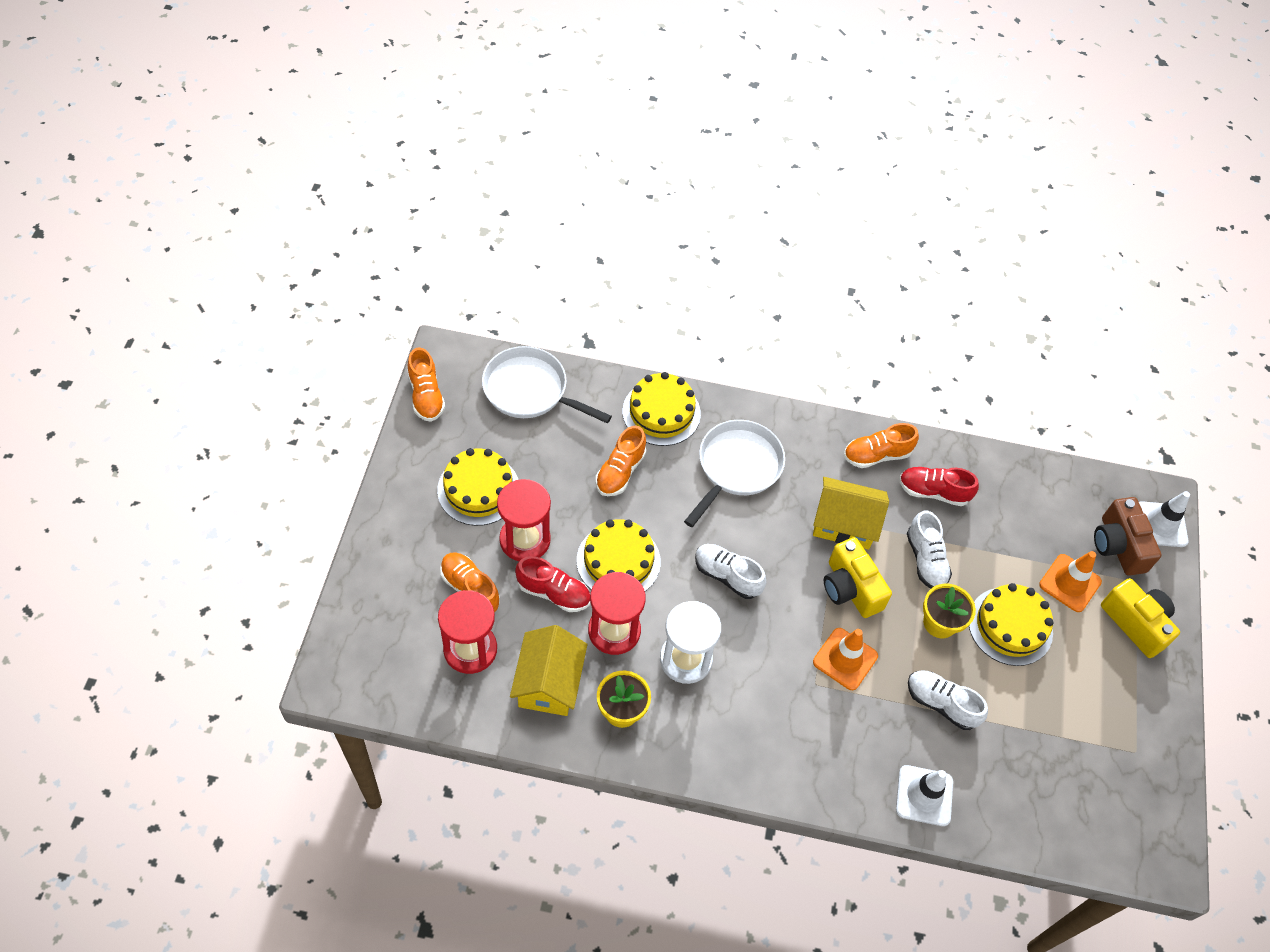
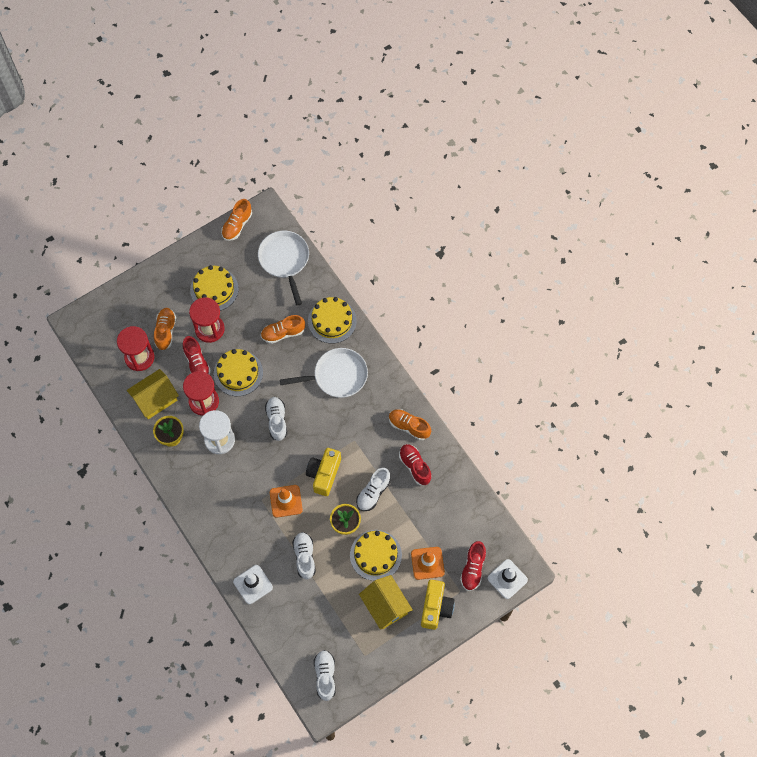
camera: 50 degrees right, 10 degrees up
(844, 523) = (355, 444): yellow house -> yellow house (385, 606)
(1118, 546) = (473, 569): brown camera -> red shoe
(1127, 821) = (325, 676): none -> white shoe

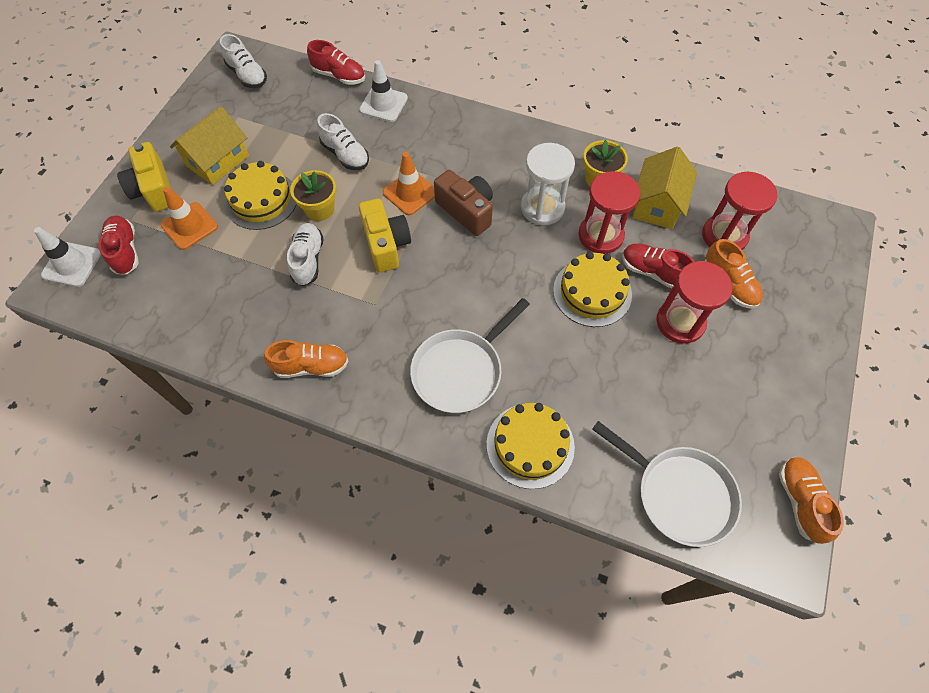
camera: 145 degrees right, 5 degrees down
(214, 289) = (729, 379): yellow cake -> none
(263, 466) = (466, 211): none -> brown camera
(277, 421) = (493, 268): white shoe -> none
(283, 333) = (582, 380): orange shoe -> none
(385, 606) = (218, 161): yellow house -> yellow house turned 75 degrees counterclockwise
(415, 466) = (271, 321): red shoe -> red shoe (339, 76)

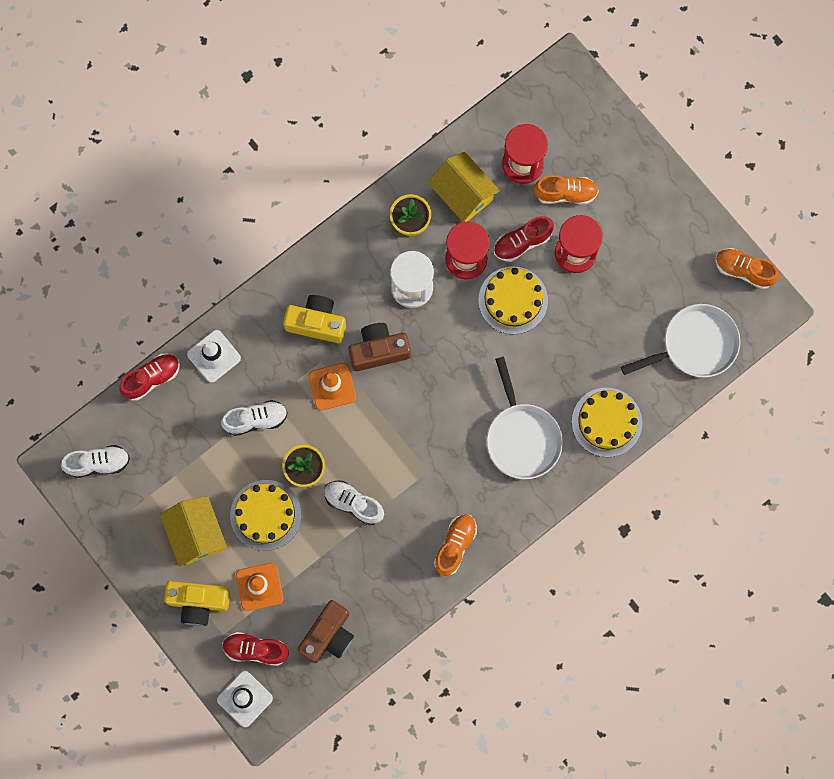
camera: 60 degrees left, 15 degrees up
(164, 301) = (328, 635): none -> brown camera
(386, 244) = (374, 434): yellow camera -> yellow camera (317, 323)

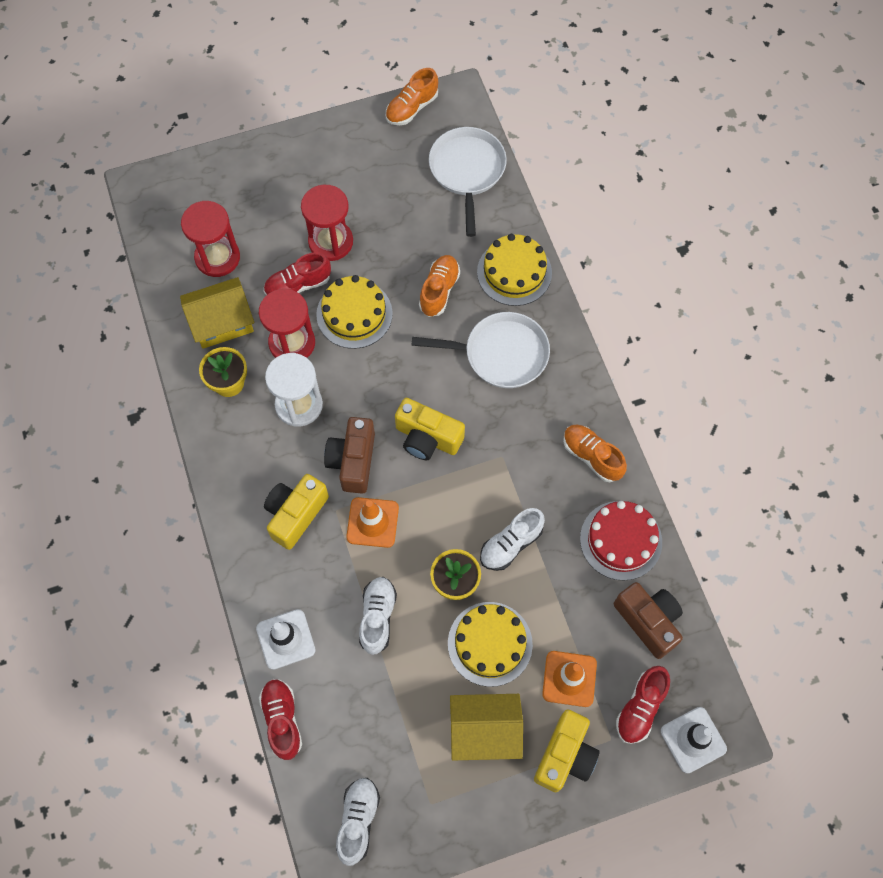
camera: 70 degrees left, 10 degrees down
(389, 592) = (621, 540): none -> red cake
(421, 403) = (427, 438): none -> yellow camera
(522, 242) = (298, 285): red shoe -> red shoe turned 75 degrees clockwise
(565, 193) = (266, 230): orange shoe -> orange shoe (439, 291)

